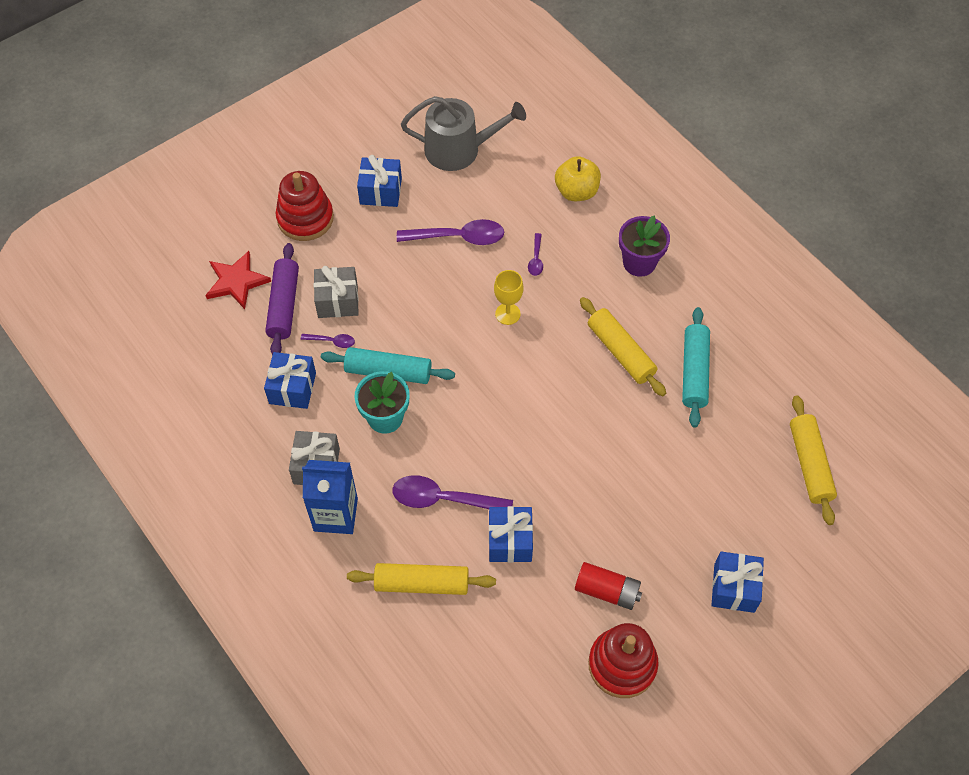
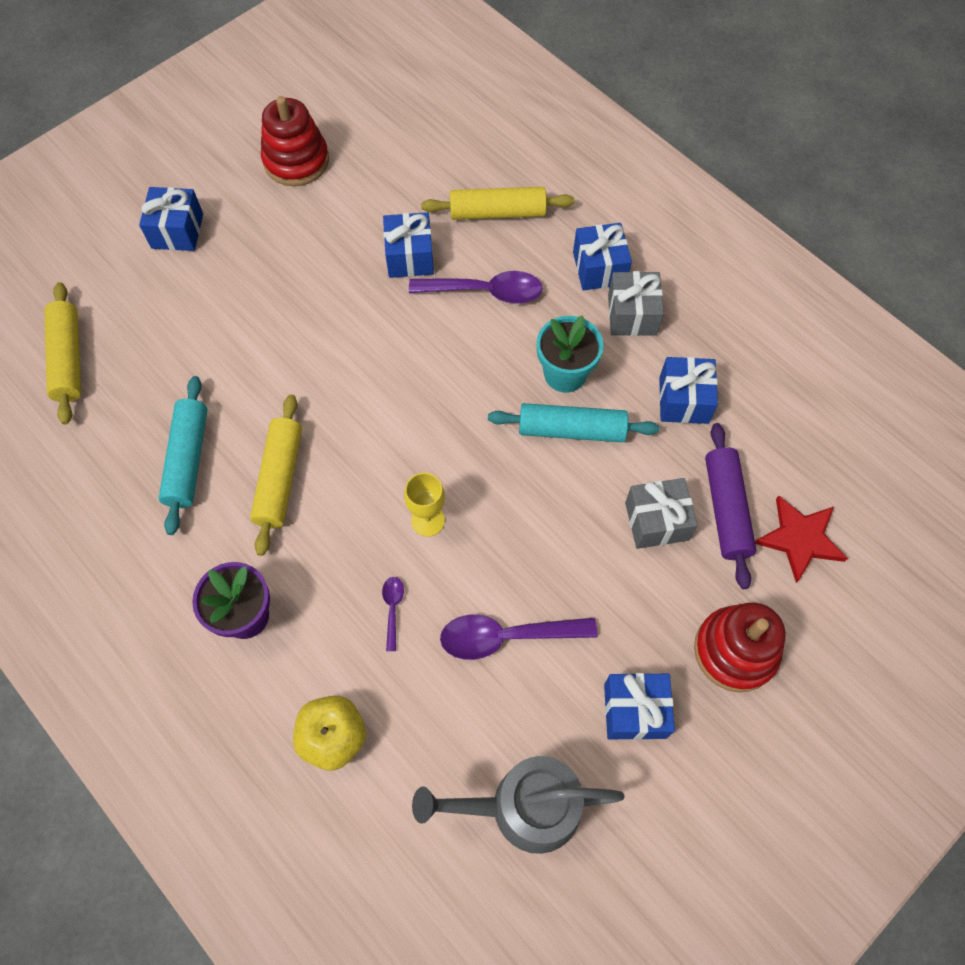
camera: 175 degrees right, 5 degrees up
(332, 341) = (650, 463): purple spoon -> none
(335, 514) = (599, 268): blue carton -> blue gift
(607, 591) = (308, 219): red battery -> none
(620, 352) = (280, 479): yellow rolling pin -> yellow rolling pin turned 45 degrees clockwise

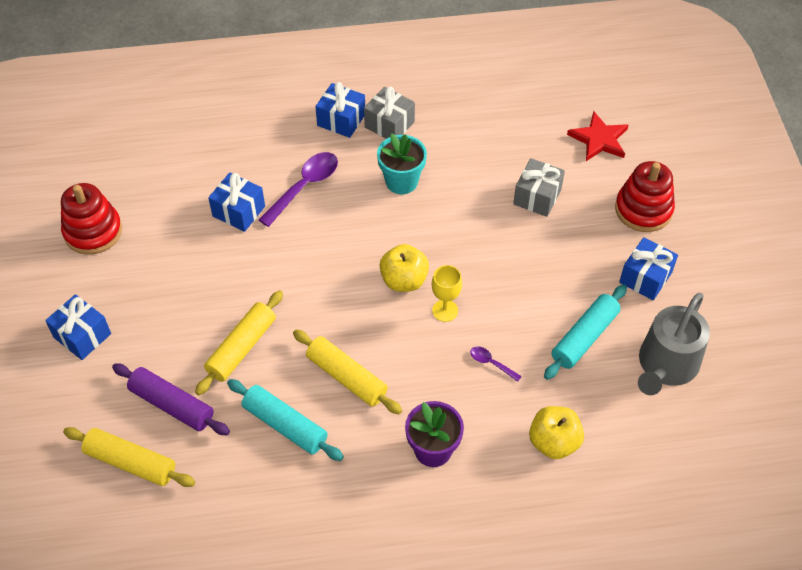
camera: 55 degrees left, 10 degrees down
(437, 457) = (404, 280): none -> yellow apple
(497, 212) = (249, 145): yellow rolling pin -> yellow rolling pin (241, 348)
(506, 637) = (554, 313): purple spoon -> none
(571, 430) = (443, 201): turquoise rolling pin -> turquoise rolling pin (584, 337)
(683, 400) = (469, 136): blue gift -> none
(726, 509) = (555, 160): purple rolling pin -> purple rolling pin (172, 405)

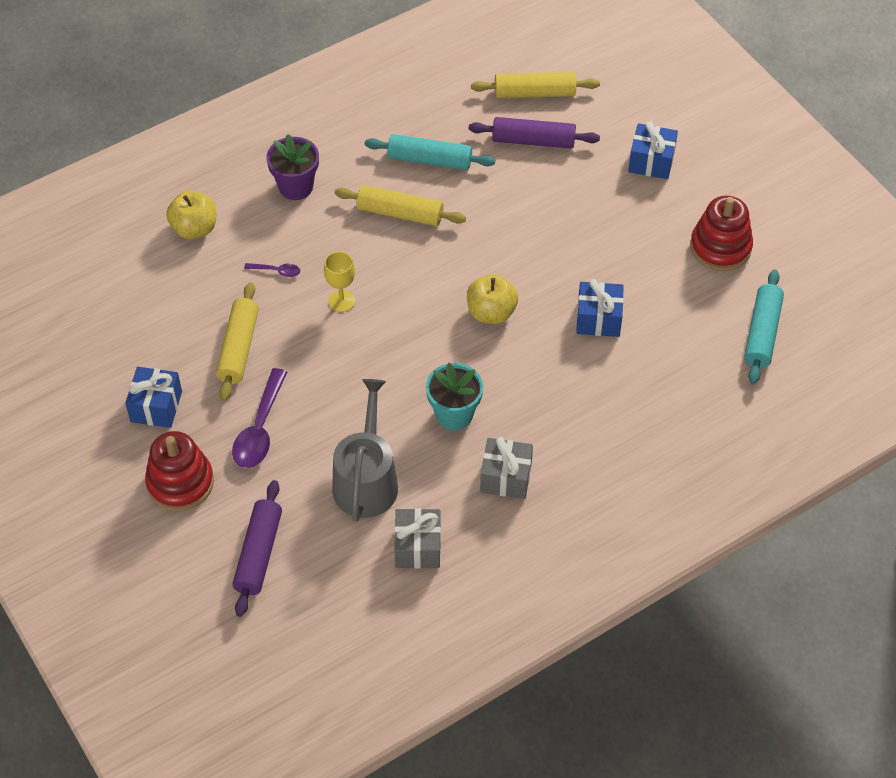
camera: 155 degrees right, 0 degrees up
(241, 348) = (507, 202): yellow rolling pin -> yellow rolling pin (238, 348)
(304, 187) = (551, 369): purple spoon -> purple spoon (260, 429)
(341, 120) = (562, 461): blue gift -> none
(404, 280) = (395, 314): yellow apple -> yellow apple (491, 312)
(537, 197) = (301, 453): grey gift -> grey gift (418, 547)
(584, 337) = (198, 325): turquoise rolling pin -> turquoise rolling pin (762, 333)
(599, 139) = (258, 553): red star -> purple rolling pin
(666, 365) = (112, 328): grey watering can -> grey watering can (366, 480)

